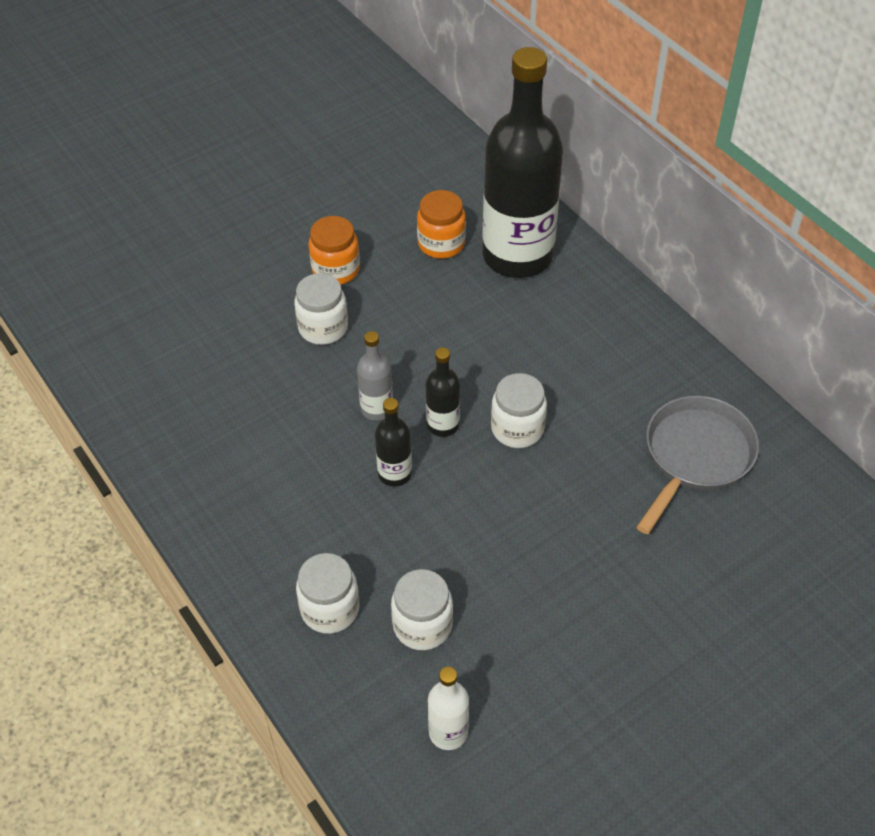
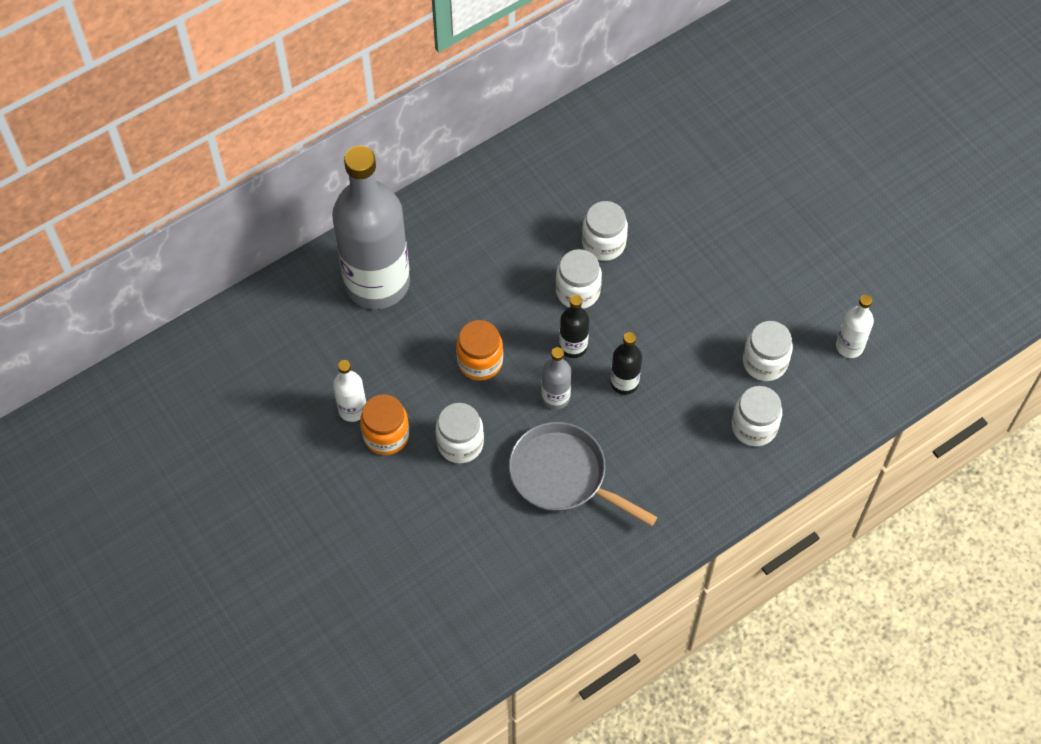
camera: 90 degrees left, 10 degrees up
(366, 244) = (352, 409): none -> white bottle
(441, 244) = (357, 345): orange jar -> orange jar (480, 362)
(517, 256) = (377, 283): black bottle -> grey bottle
(587, 454) = (603, 243): none -> white jar
(695, 456) = (605, 170): grey pan -> grey pan (563, 475)

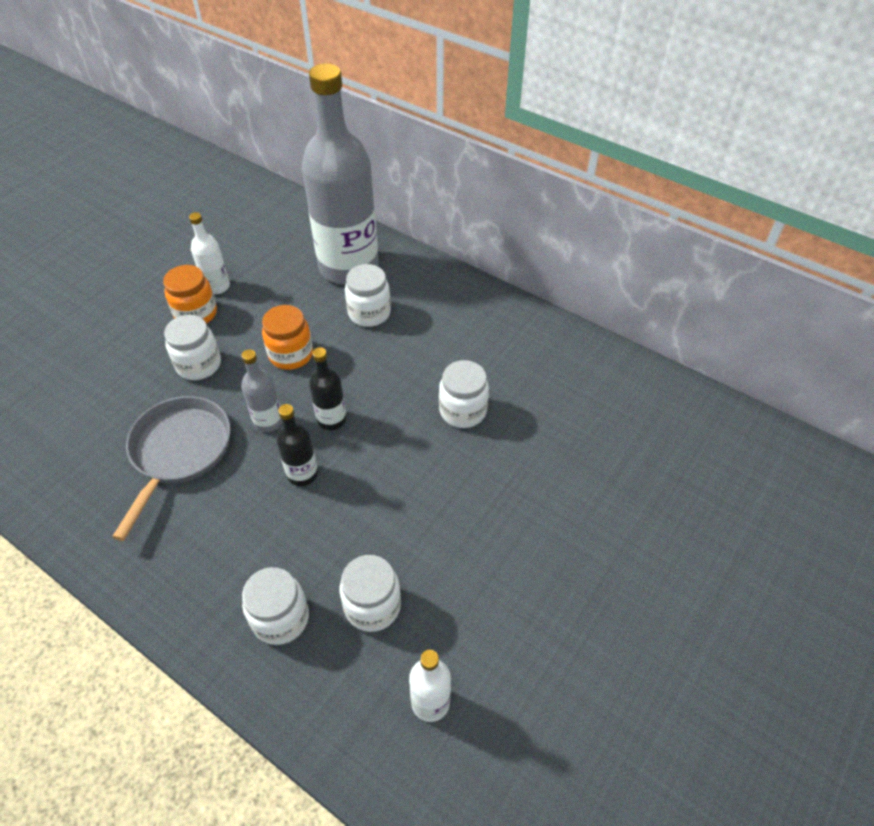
camera: 70 degrees right, 10 degrees down
(577, 291) = (397, 405): white jar -> white jar (369, 313)

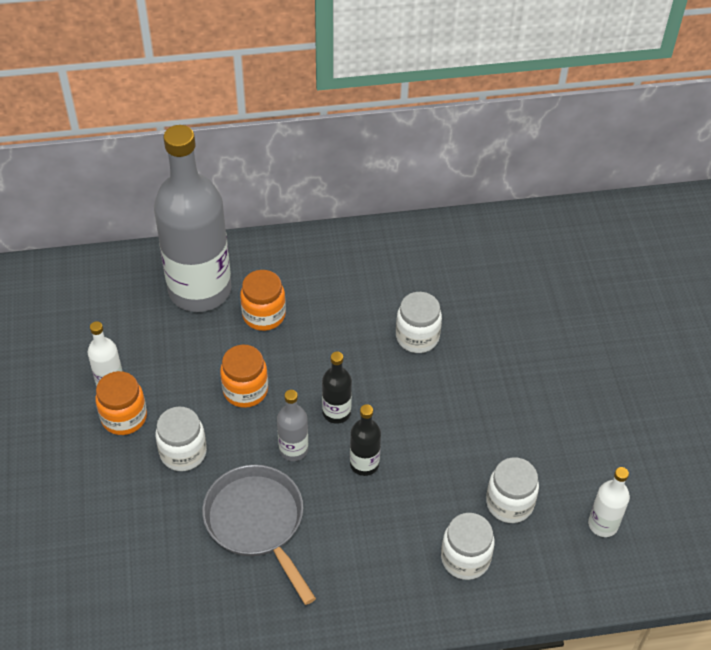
camera: 45 degrees left, 0 degrees up
(369, 313) = (264, 315): white jar -> orange jar

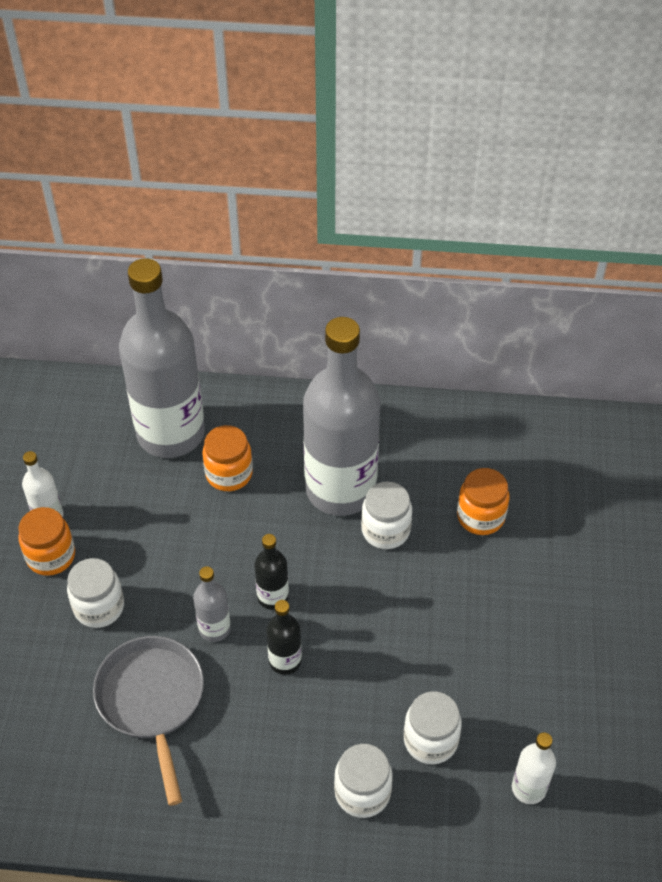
camera: 15 degrees right, 0 degrees up
(245, 390) = (184, 552): orange jar -> orange jar (480, 517)
(367, 310) = (340, 489): none -> grey bottle

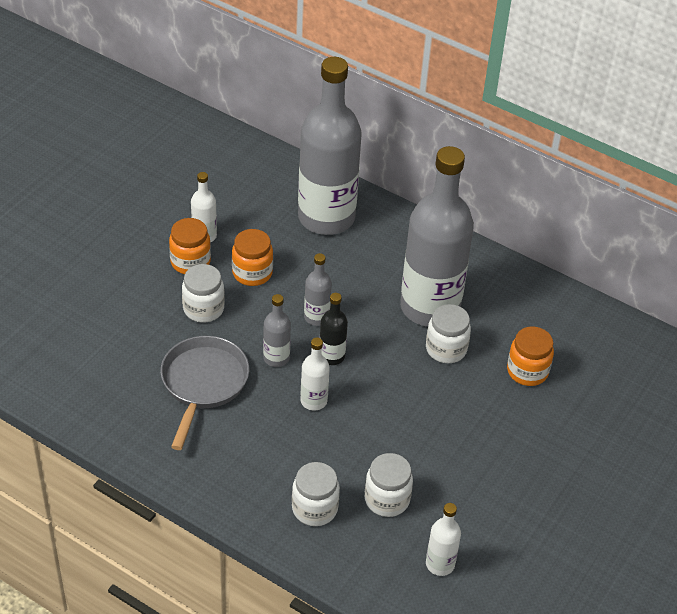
camera: 25 degrees right, 5 degrees down
(229, 474) = (352, 262): orange jar -> orange jar (252, 273)
(229, 557) = (316, 317): none -> grey bottle
(285, 661) = (313, 401): black bottle -> white bottle

